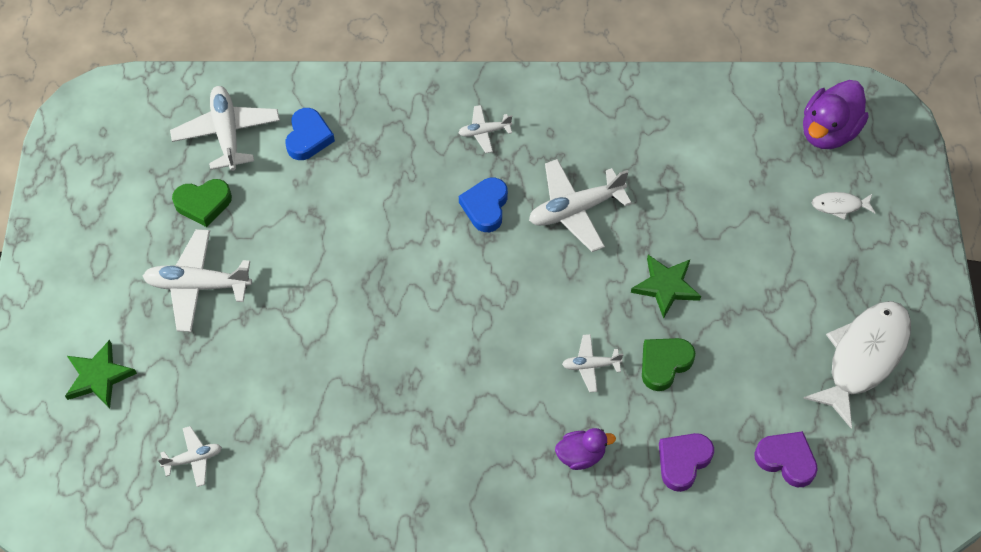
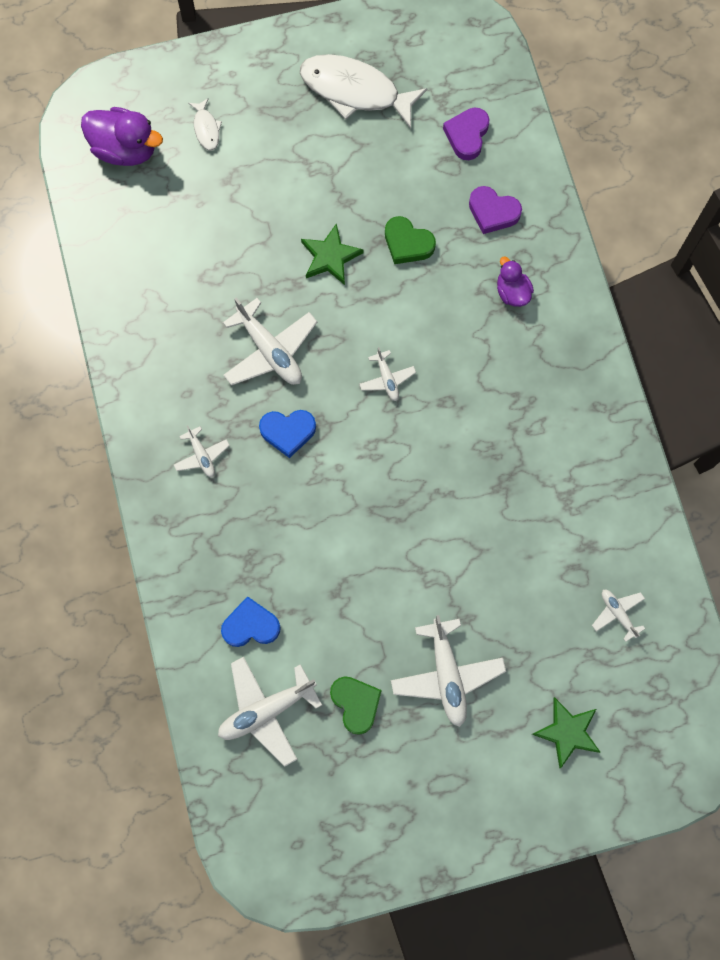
camera: 105 degrees left, 15 degrees up
(590, 365) = (426, 302): white plane -> white plane (387, 379)

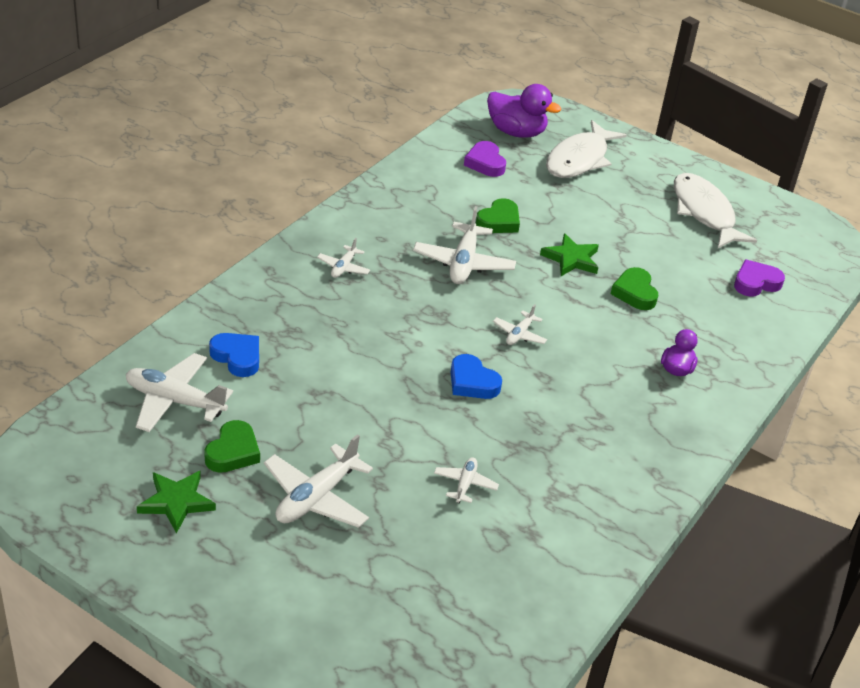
camera: 45 degrees right, 35 degrees down
(125, 149) = (516, 132): purple duck -> purple duck turned 45 degrees counterclockwise
(206, 128) = (579, 159): white fish -> white fish, size x2.22
(238, 274) = (499, 221): none -> green heart
(288, 432) = (413, 302): blue heart -> blue heart (472, 382)
(493, 212) = (721, 326): purple heart -> purple heart (485, 163)
(567, 732) = (347, 612): green star -> green star (176, 502)
(617, 613) = (494, 588): white plane -> white plane (465, 484)

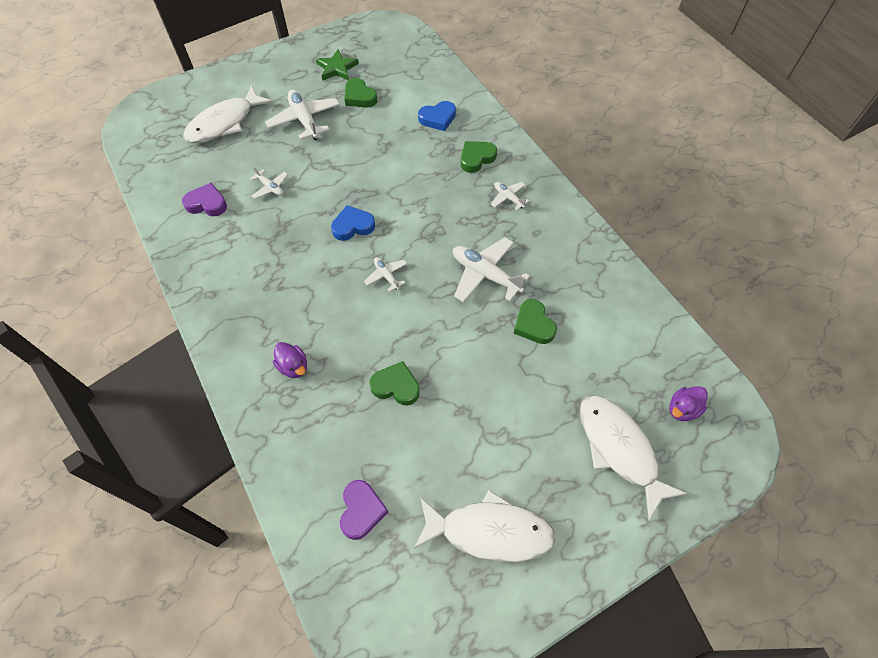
camera: 120 degrees right, 20 degrees up
(175, 401) = (413, 84): white plane -> none
(293, 305) = (476, 158): none -> green heart
(377, 594) = (224, 123): none -> white fish
(485, 163) = (629, 354): purple heart -> purple heart (207, 204)
(516, 132) = (682, 409): purple duck -> purple duck, size x0.58
(571, 259) = (461, 358): green star -> none

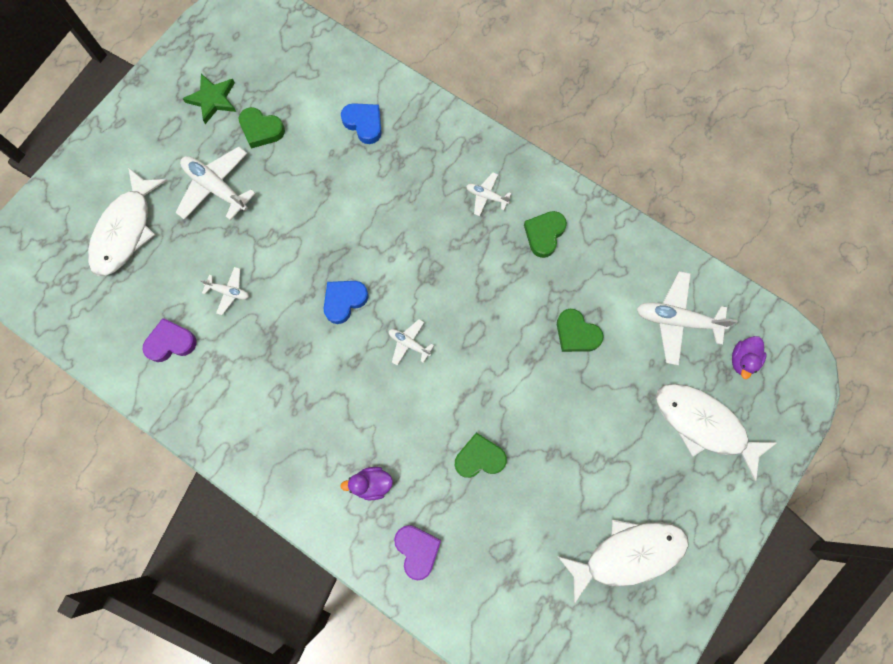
camera: 25 degrees left, 15 degrees up
(293, 366) = (371, 484): purple duck -> purple duck turned 150 degrees clockwise
(361, 510) = (510, 591): purple heart -> purple heart (417, 550)
(438, 118) = (364, 124): blue heart -> blue heart turned 90 degrees counterclockwise
(476, 158) = (431, 160): green heart -> green heart (544, 234)
(485, 275) = (506, 298): white plane -> white plane (677, 320)

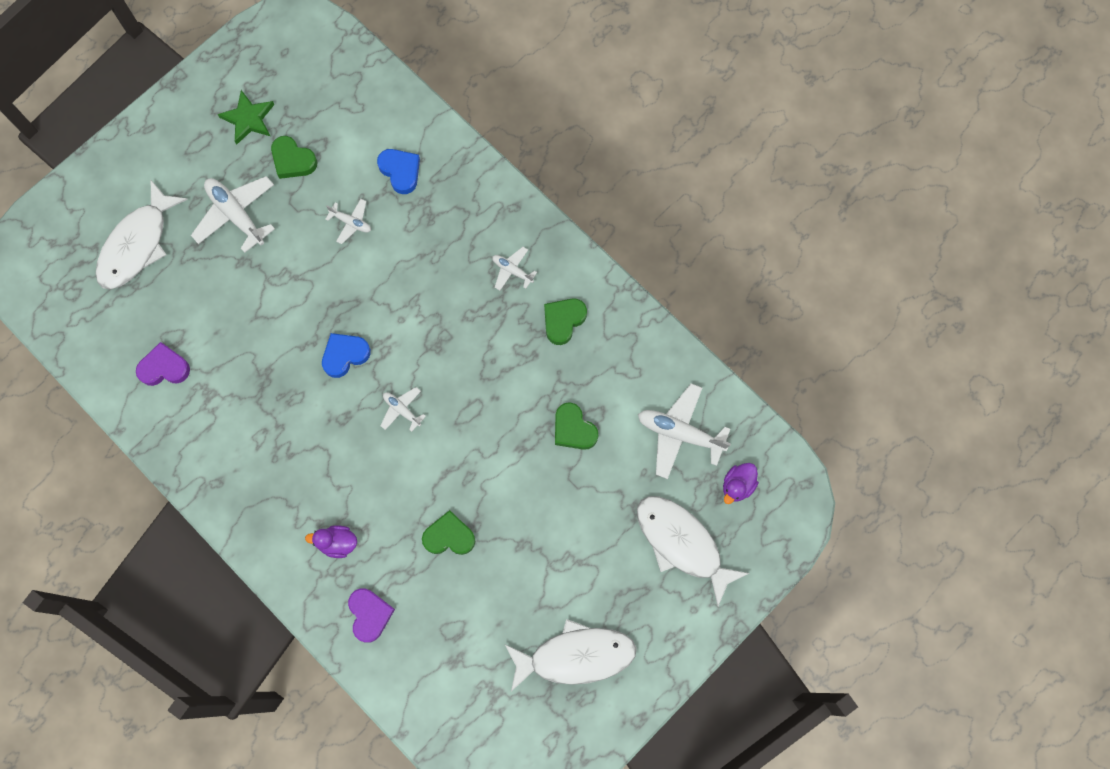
camera: 10 degrees right, 0 degrees up
(229, 292) = (230, 326): white plane -> white plane (351, 222)

